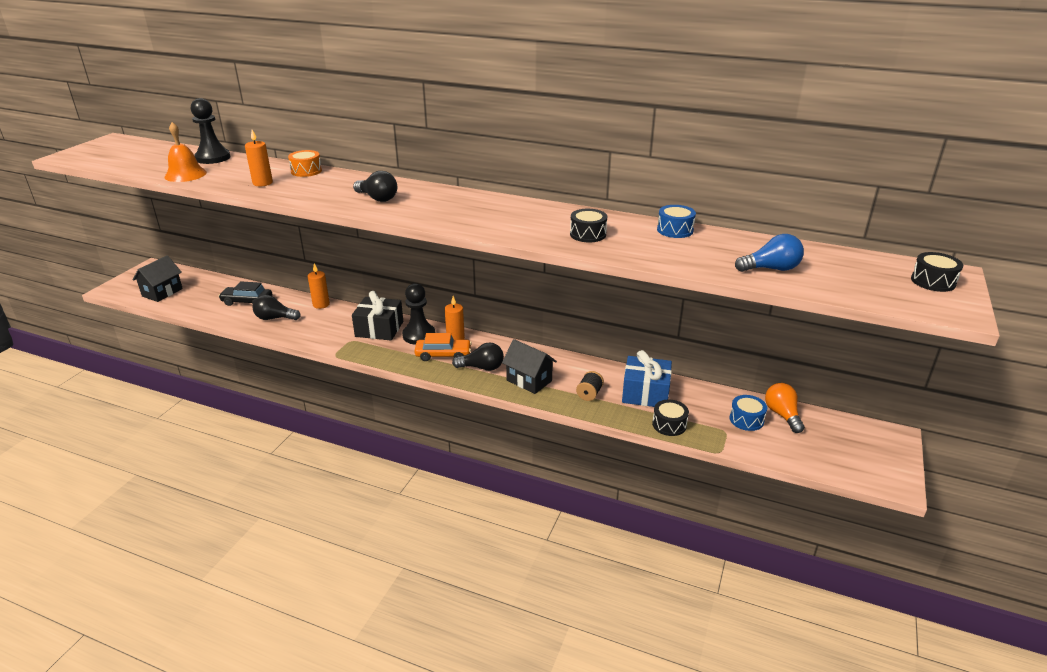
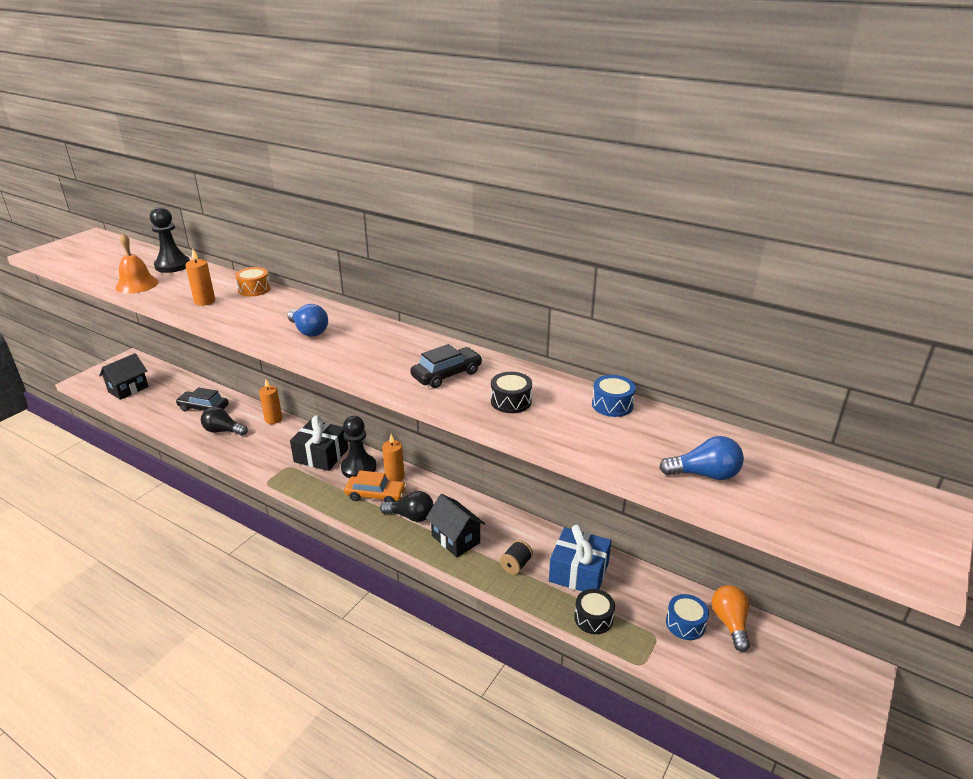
camera: 10 degrees right, 0 degrees up
(377, 198) = (309, 331): black light bulb -> blue light bulb
(522, 220) = (447, 374): none -> black car
(933, 281) = (903, 516): black drum -> none

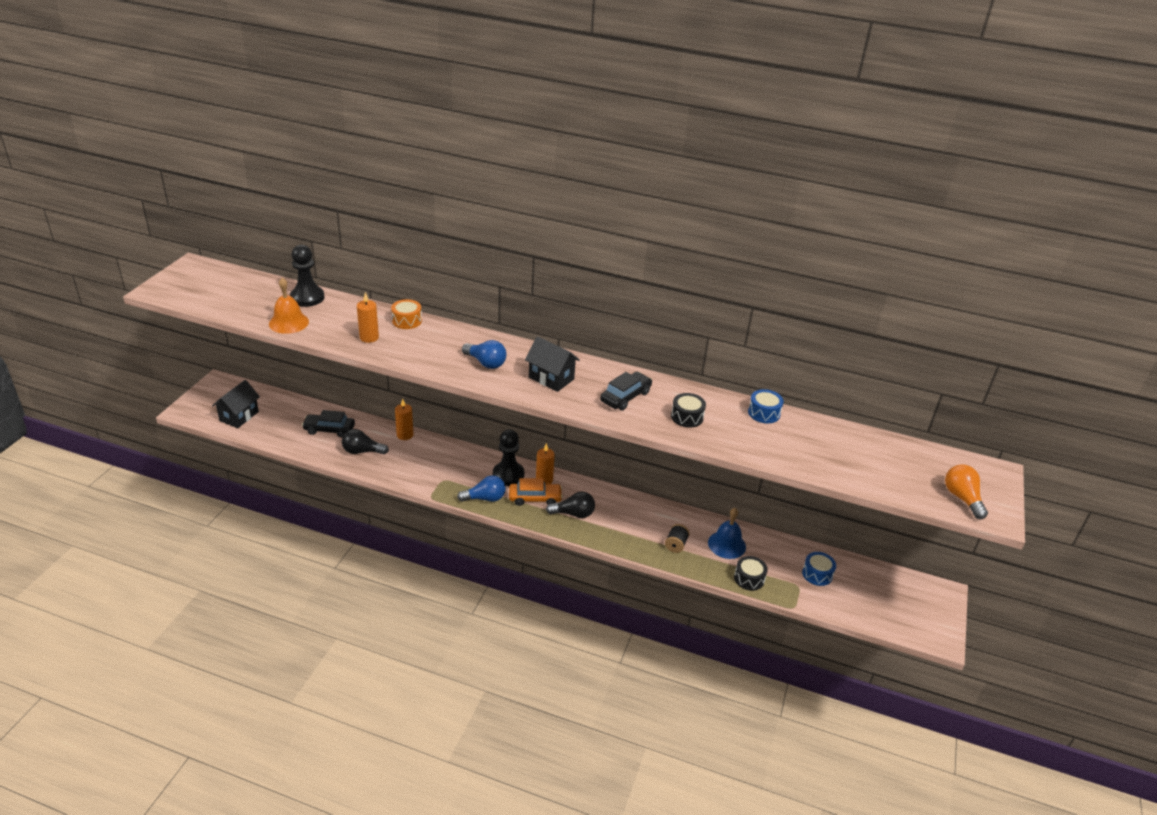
camera: 15 degrees left, 5 degrees up
(321, 455) = (468, 466): black gift -> none
(455, 539) = (619, 529): black house -> black house (551, 378)
(579, 572) = (727, 544): blue gift -> blue bell
(704, 474) = (847, 464): blue light bulb -> blue light bulb (485, 498)
(730, 623) = (849, 569): orange light bulb -> orange light bulb (962, 498)

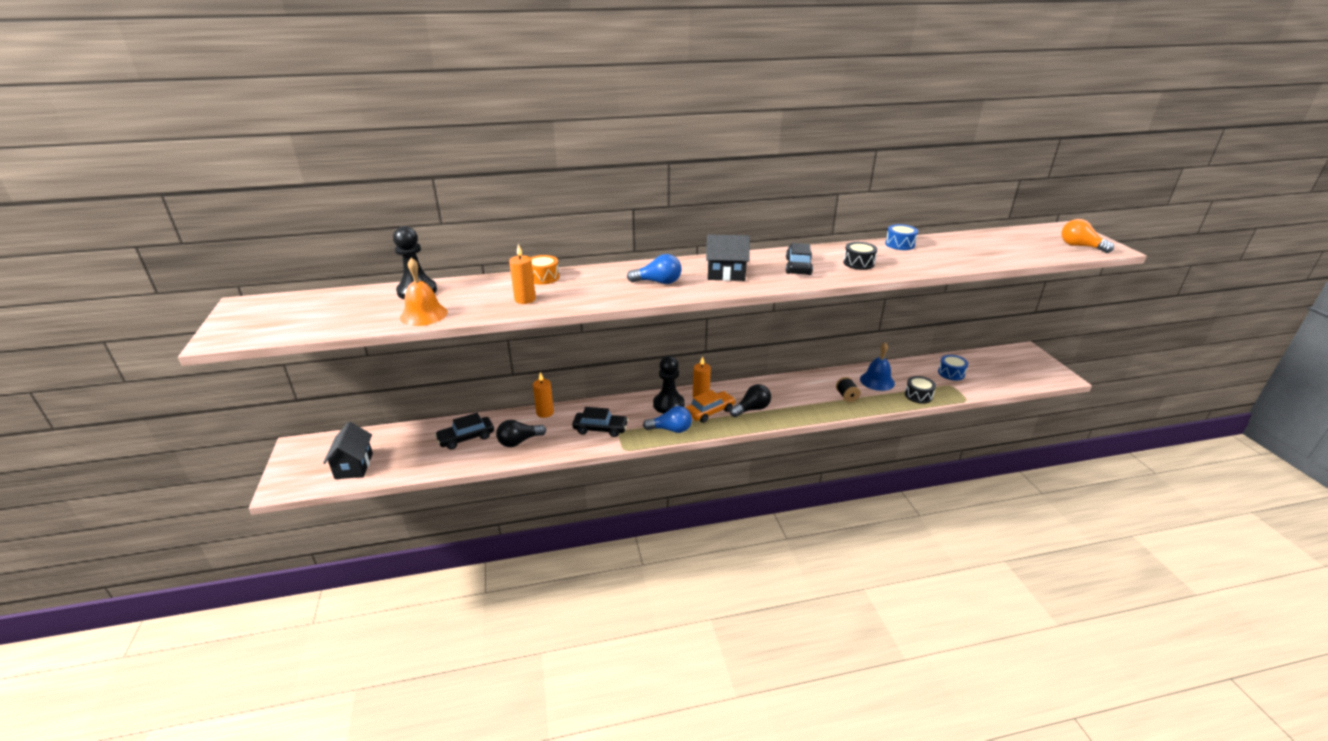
camera: 30 degrees left, 5 degrees down
(431, 470) = (600, 429): none -> black car
(485, 498) = (671, 429): blue light bulb -> blue light bulb turned 45 degrees clockwise

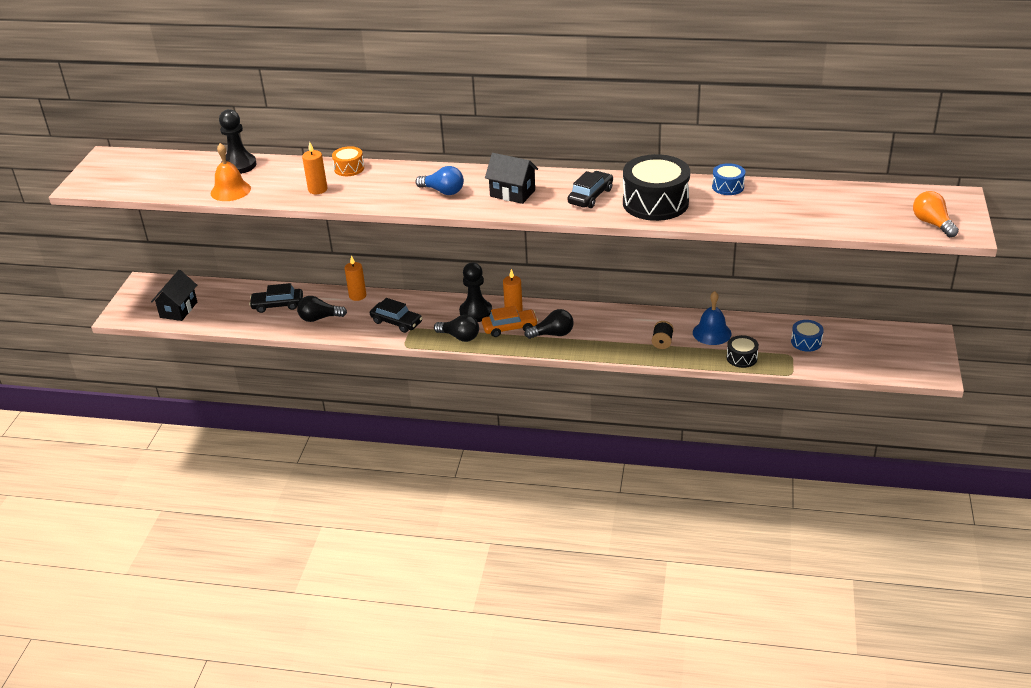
camera: 25 degrees right, 5 degrees up
(671, 429) = (460, 337): blue light bulb -> black light bulb
(858, 263) = (655, 203): black drum -> black drum, size x2.04

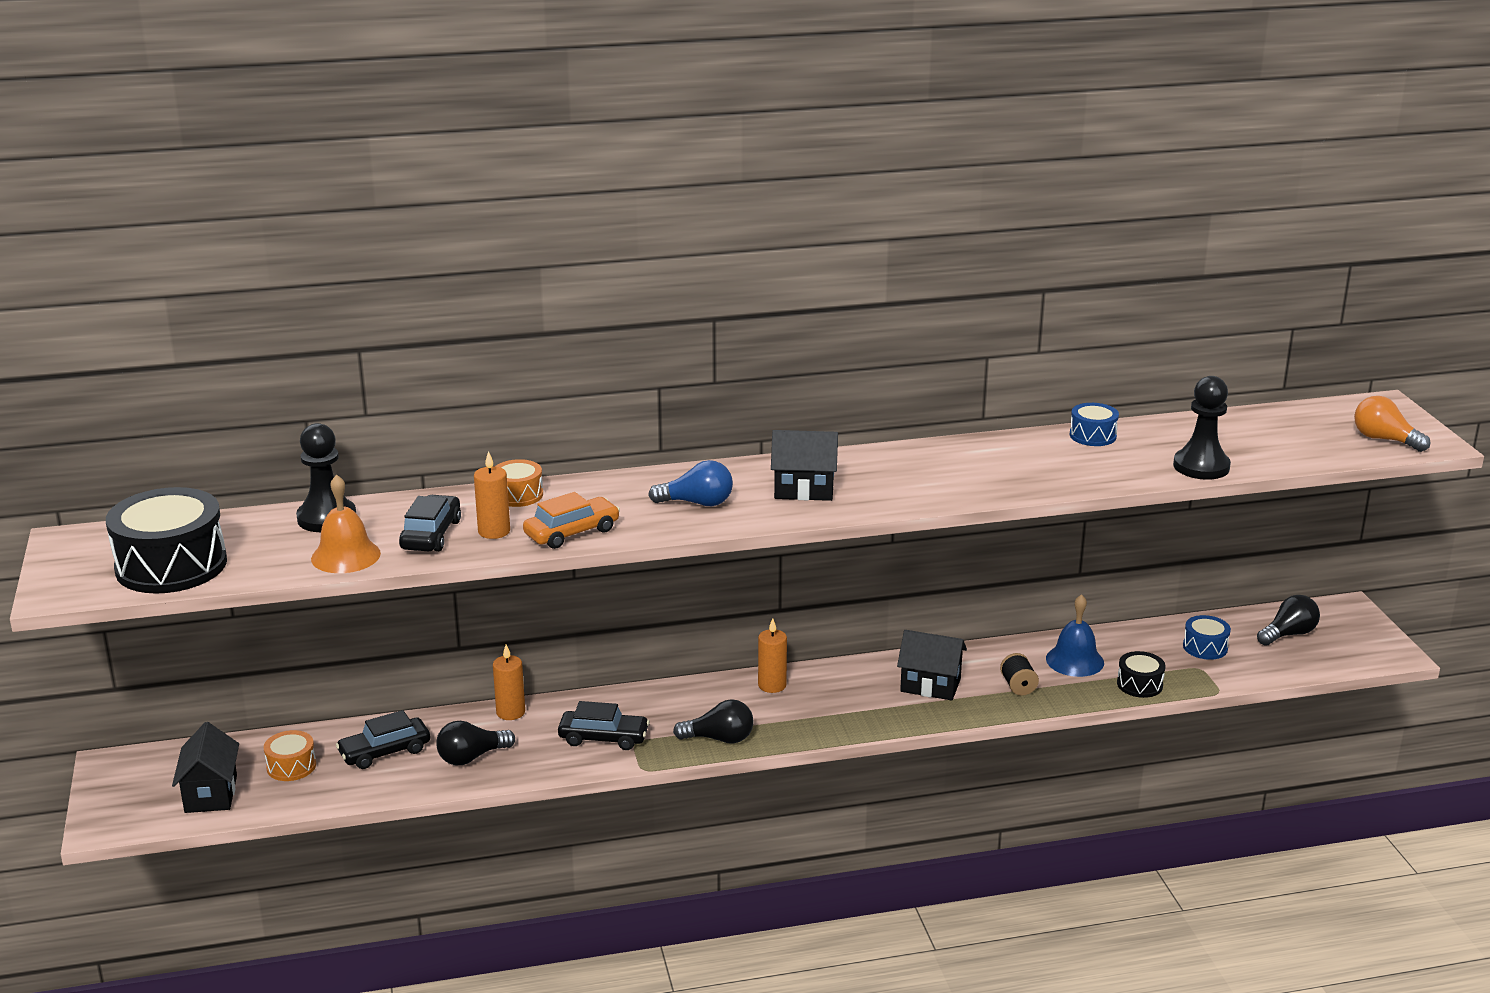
camera: 25 degrees left, 10 degrees down
(226, 303) = (291, 766): none -> orange drum
(476, 312) = (717, 699): black pawn -> black pawn (1201, 466)
(510, 328) = (785, 711): orange car -> orange car (572, 532)
(553, 334) = (856, 707): black light bulb -> black light bulb (1288, 634)
(590, 196) = (919, 476): black car -> black car (431, 535)
(608, 330) = (930, 685): none -> black house
(655, 203) = (1016, 470): black drum -> black drum (171, 565)

